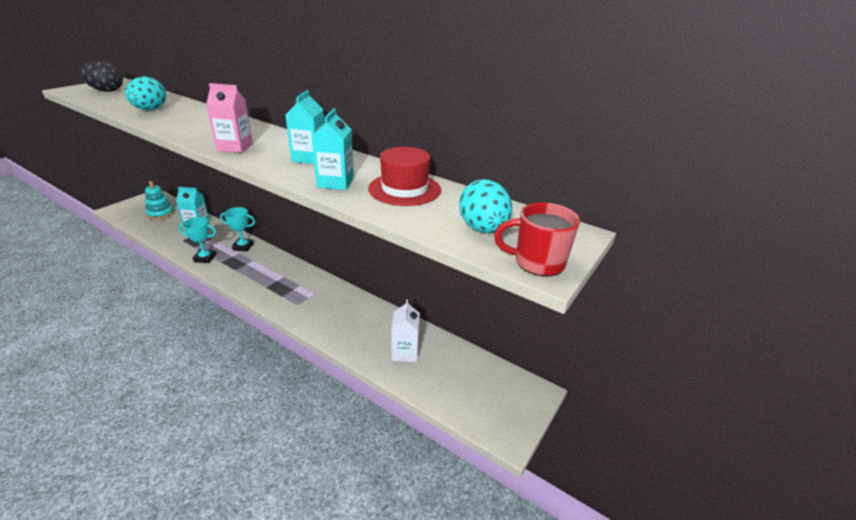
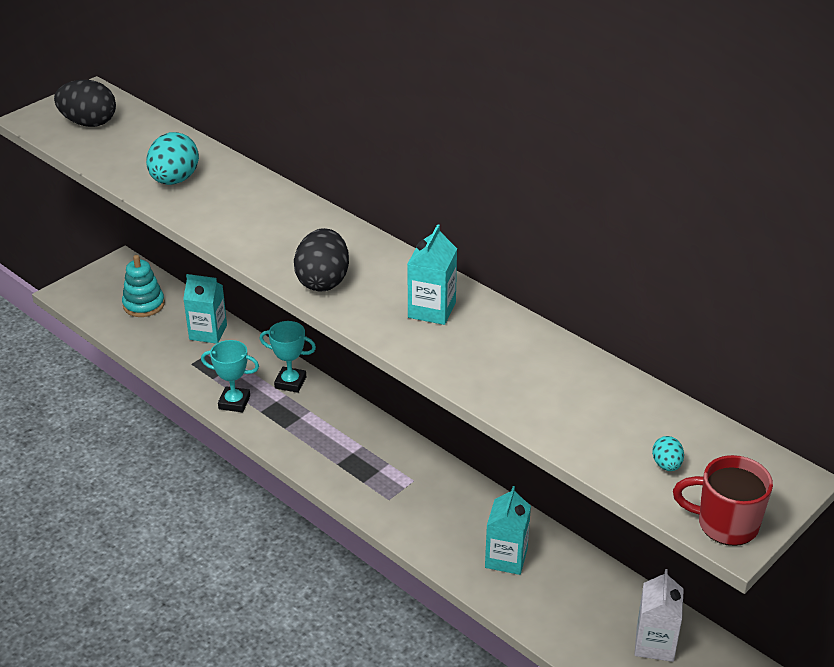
camera: 10 degrees right, 5 degrees up
(235, 147) = (323, 281): pink carton -> black egg
(335, 182) = (473, 366): turquoise carton -> turquoise carton (506, 558)
(404, 189) = (568, 383): red hat -> none
(405, 352) = (553, 592): white carton -> white carton (655, 643)
(483, 229) = (666, 465): turquoise egg -> turquoise egg, size x0.48

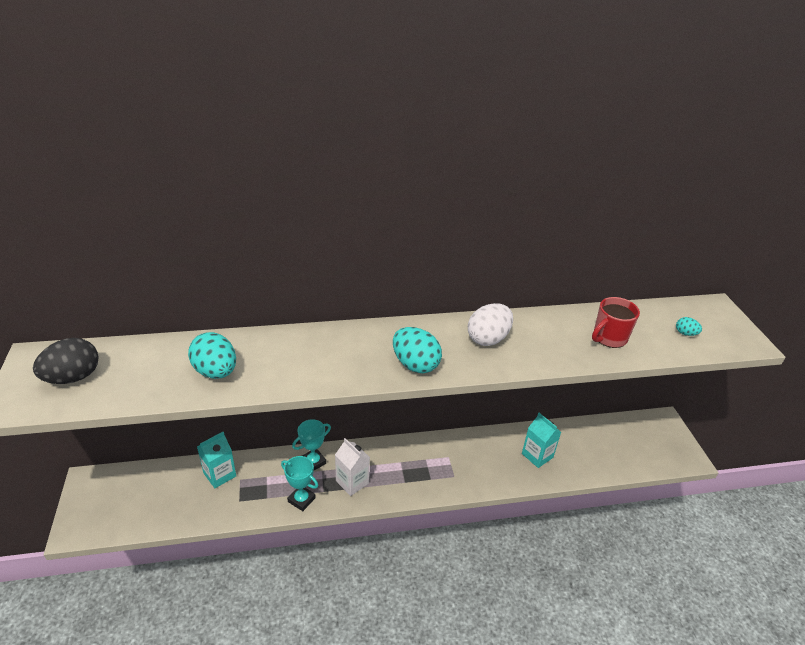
camera: 55 degrees left, 0 degrees up
(144, 305) = (148, 492): turquoise stacking toy -> none
(234, 402) = (301, 499): turquoise trophy -> turquoise trophy turned 75 degrees clockwise
(323, 281) = (415, 365): black egg -> turquoise egg
(432, 310) = (488, 339): turquoise carton -> white egg
(655, 643) = (631, 438): white carton -> white carton (352, 482)
(725, 524) = (741, 340): red mug -> red mug (609, 338)

